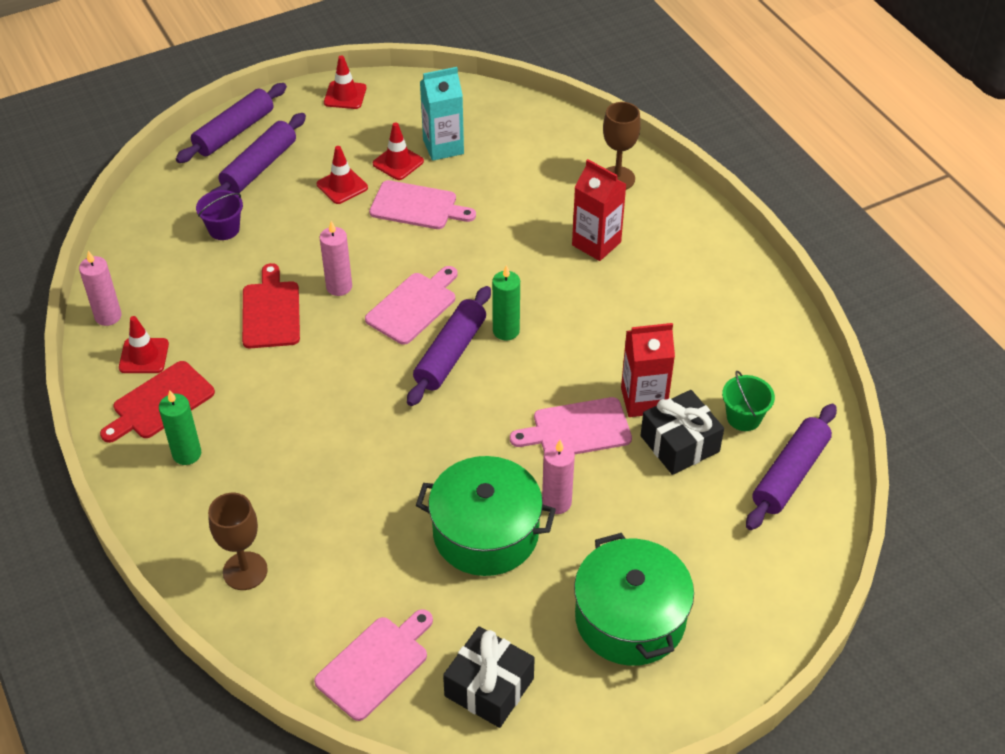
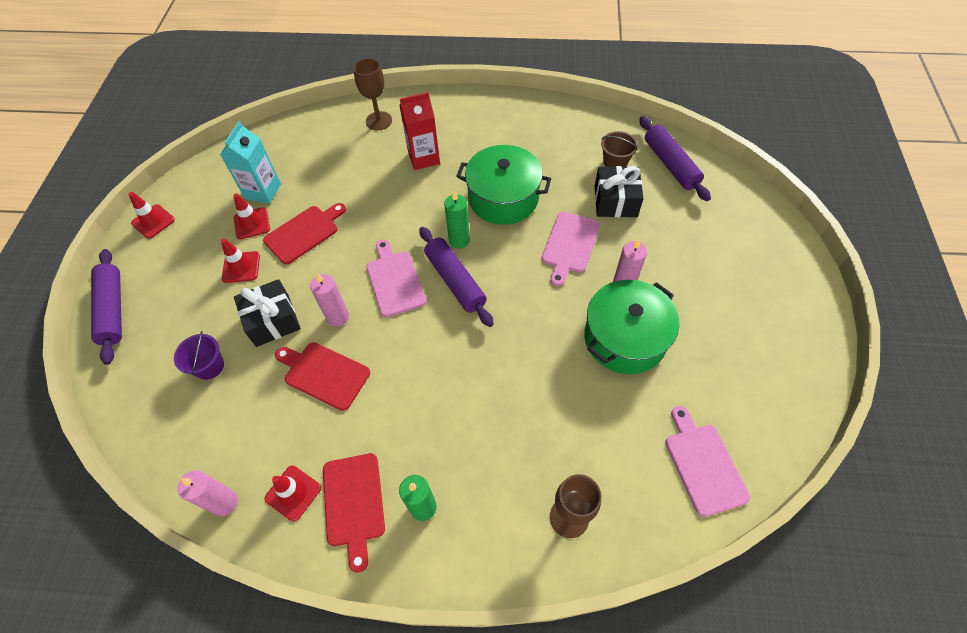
camera: 55 degrees left, 10 degrees up
(259, 167) = (168, 310): purple rolling pin -> none
(417, 206) = (304, 233): pink cutting board -> red cutting board
(489, 687) = (755, 401): black gift -> black gift (272, 320)
(630, 618) = (736, 294): green pot -> green pot (503, 198)
(643, 400) = (569, 200): red carton -> none
(743, 417) = (615, 162): green bucket -> brown bucket

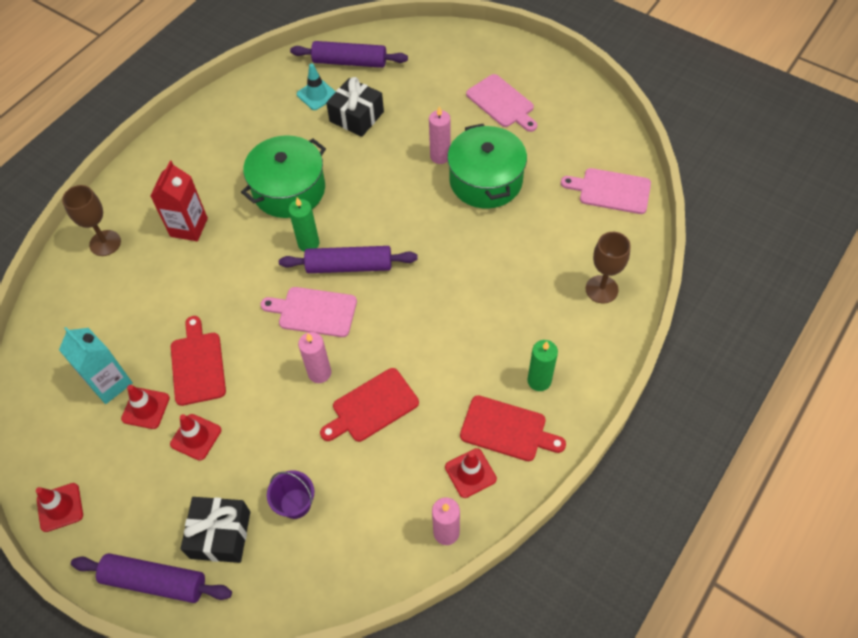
camera: 60 degrees left, 0 degrees up
(272, 320) = (283, 430): black gift -> black gift (220, 534)
(570, 245) = (375, 169): pink cutting board -> pink cutting board (502, 103)
(615, 162) = (317, 95): brown bucket -> turquoise traffic cone

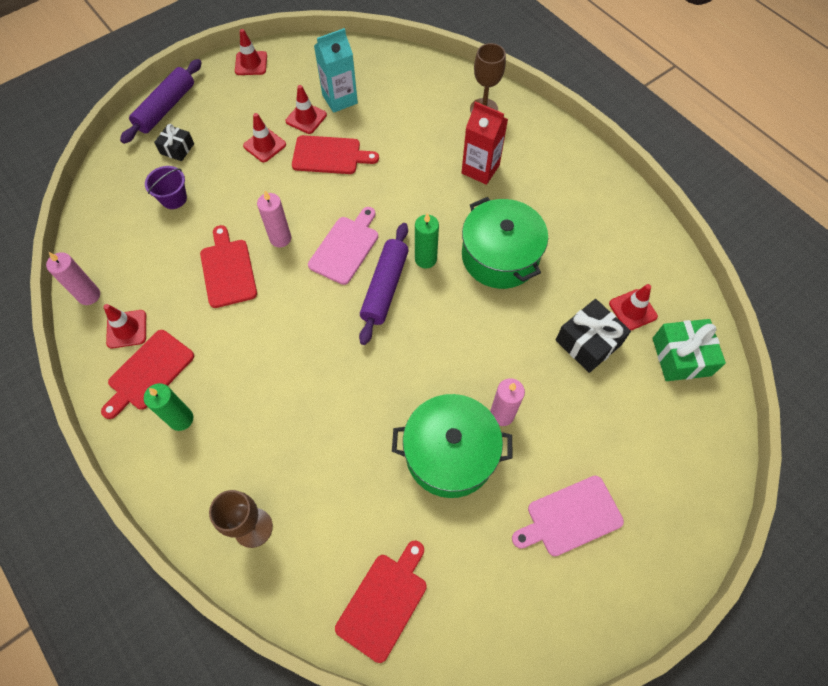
camera: 105 degrees right, 5 degrees up
(220, 534) = (177, 149): black gift -> black gift, size x0.61
(317, 95) = (632, 310): turquoise traffic cone -> red traffic cone
(350, 62) = (681, 356): purple rolling pin -> green gift
(611, 191) = (384, 602): pink cutting board -> red cutting board

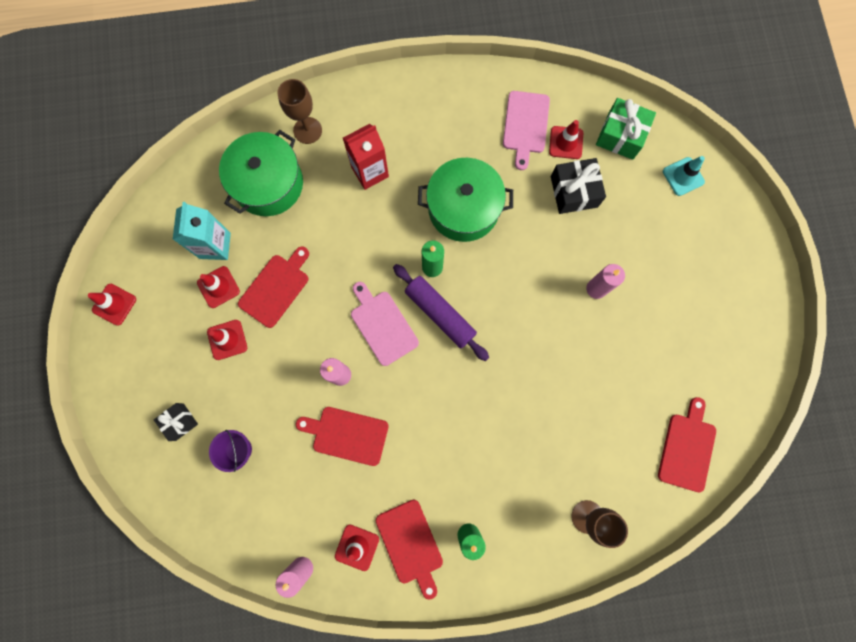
camera: 60 degrees left, 15 degrees up
(166, 108) = (119, 411): purple rolling pin -> none
(384, 602) = (687, 448): red cutting board -> red cutting board turned 45 degrees clockwise
(450, 454) = (606, 343): green pot -> green pot (268, 184)
(570, 517) = (693, 288): pink cutting board -> pink cutting board (525, 125)
(687, 441) = (683, 176): none -> turquoise traffic cone

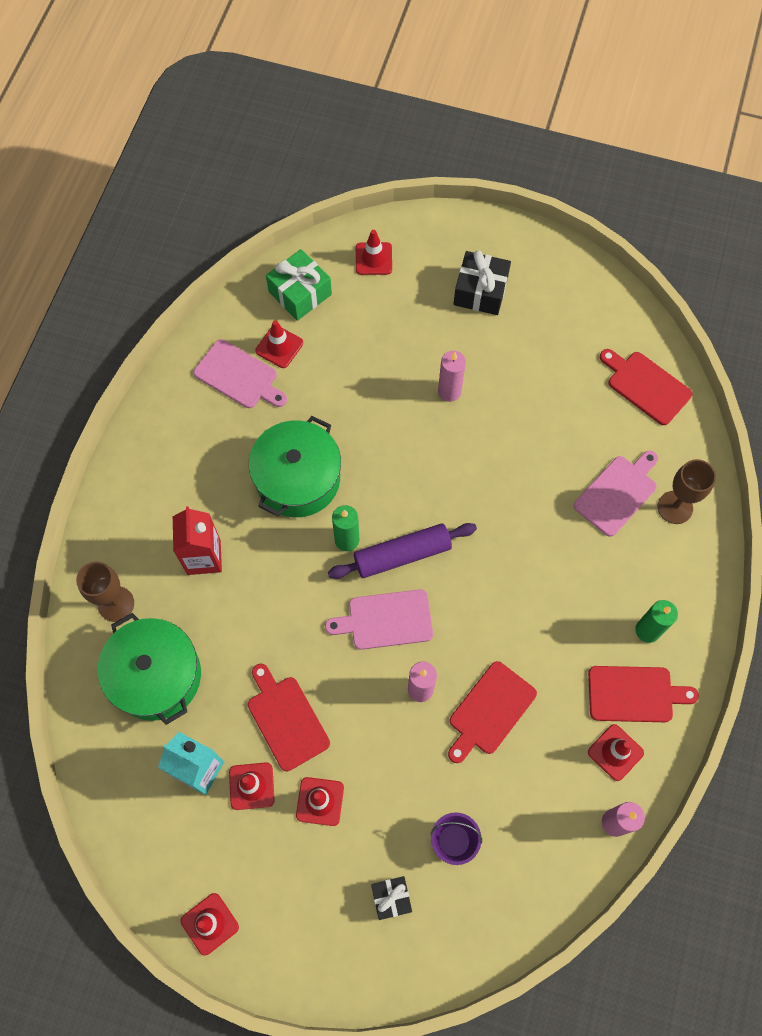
camera: 65 degrees left, 10 degrees down
(574, 192) = (336, 364): black gift -> black gift (480, 291)
(576, 463) = (617, 493): none -> pink cutting board
(683, 176) = (373, 259): turquoise traffic cone -> red traffic cone

